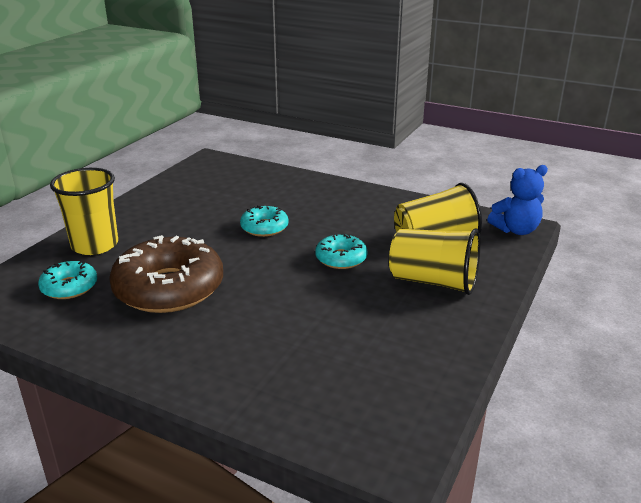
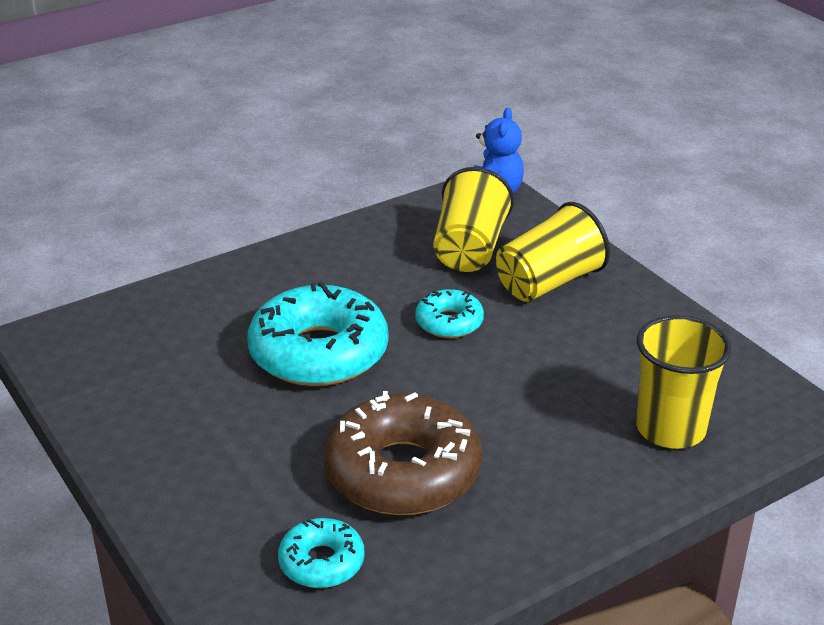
camera: 60 degrees left, 5 degrees up
(95, 245) = (218, 515): yellow cup -> yellow cup (670, 429)
(264, 228) = (319, 353): turquoise donut -> turquoise donut, size x1.97

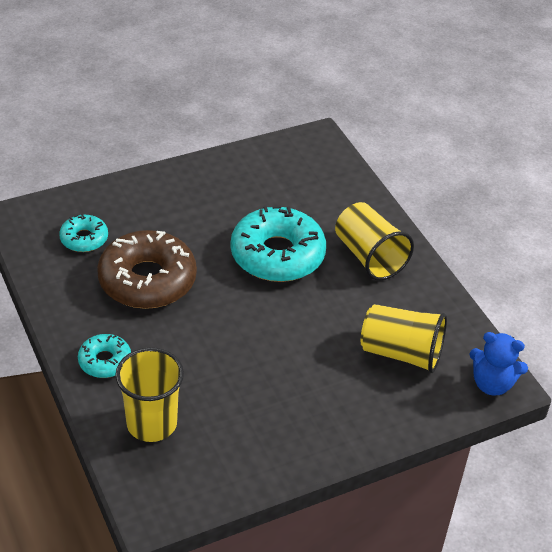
camera: 95 degrees right, 10 degrees up
(449, 322) = (301, 325): turquoise donut -> turquoise donut (105, 361)
(548, 283) = (346, 393): yellow cup -> yellow cup (369, 256)

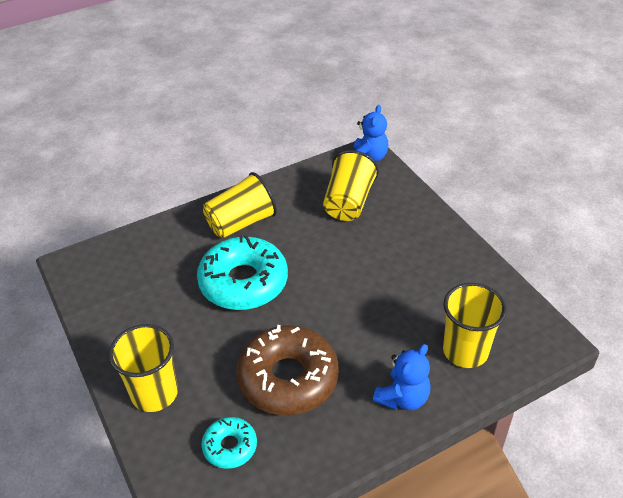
camera: 90 degrees left, 0 degrees up
(105, 361) = (403, 398): turquoise donut -> blue teddy bear
(151, 194) = (154, 393): none -> yellow cup

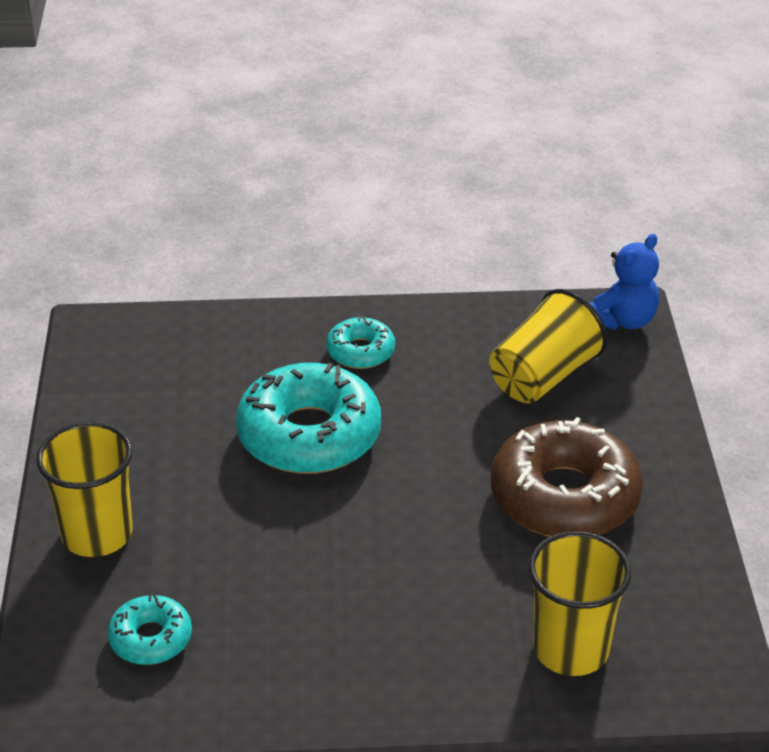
camera: 25 degrees right, 5 degrees down
(241, 223) = (360, 351): yellow cup -> turquoise donut
(288, 378) = (285, 585): brown donut -> brown donut (564, 496)
(403, 398) = (430, 674): blue teddy bear -> none

